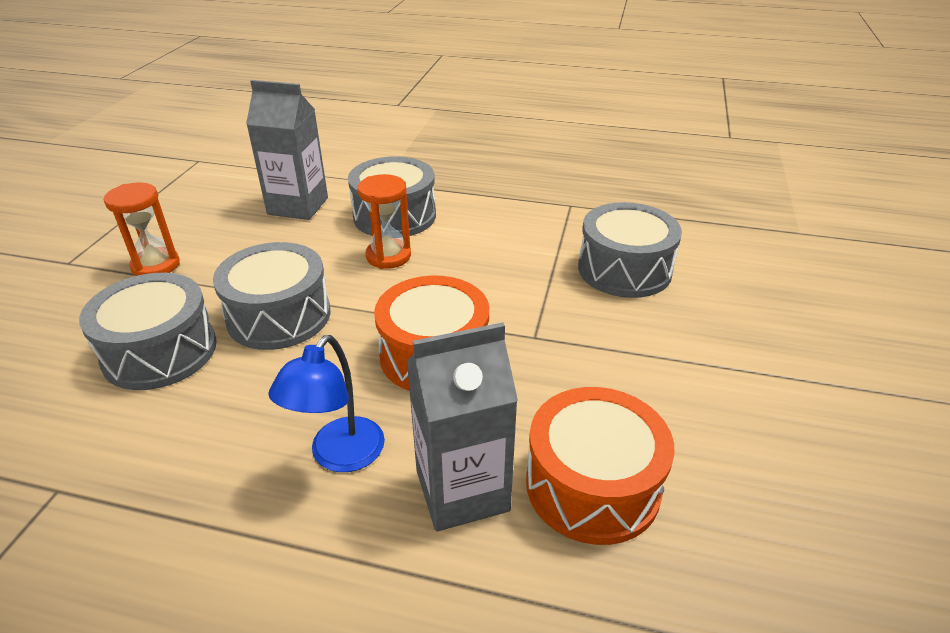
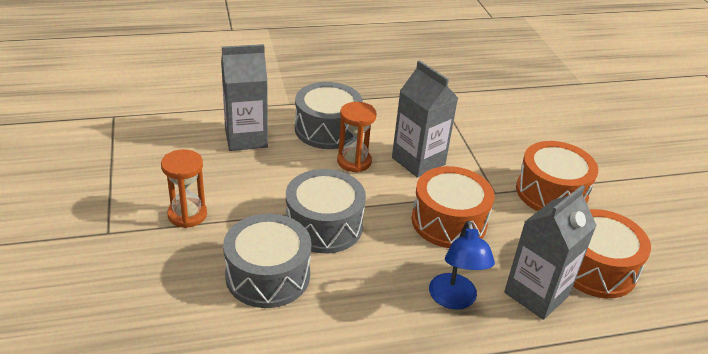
camera: 30 degrees left, 0 degrees up
(468, 274) = (418, 161): none -> grey carton
(619, 359) = (551, 192): none -> orange drum
(624, 269) = (508, 133): grey drum -> none

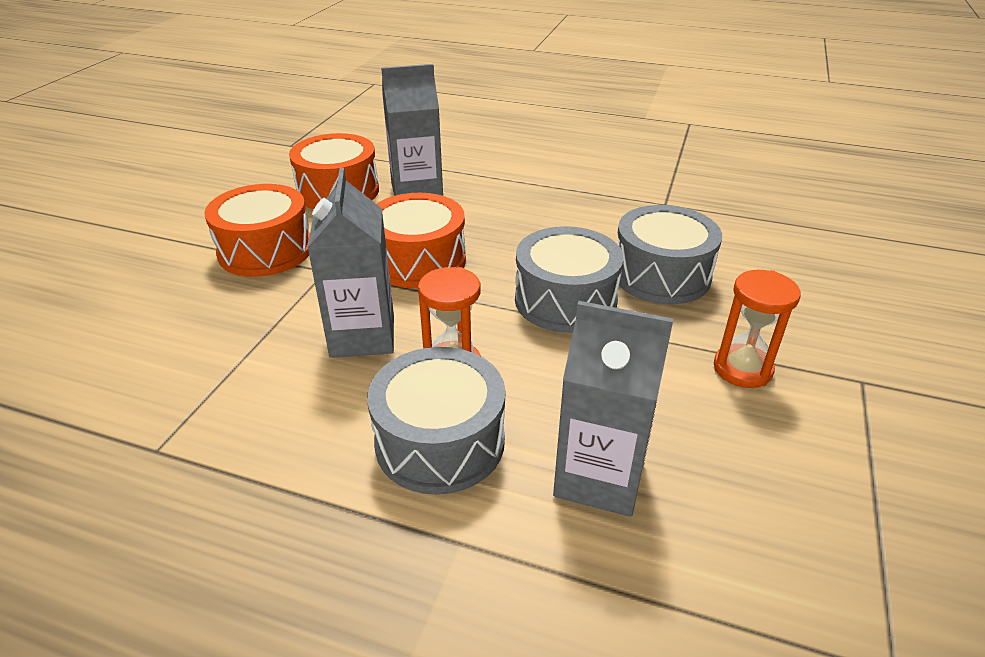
camera: 145 degrees left, 0 degrees up
(454, 300) = (492, 209): blue lamp -> none

